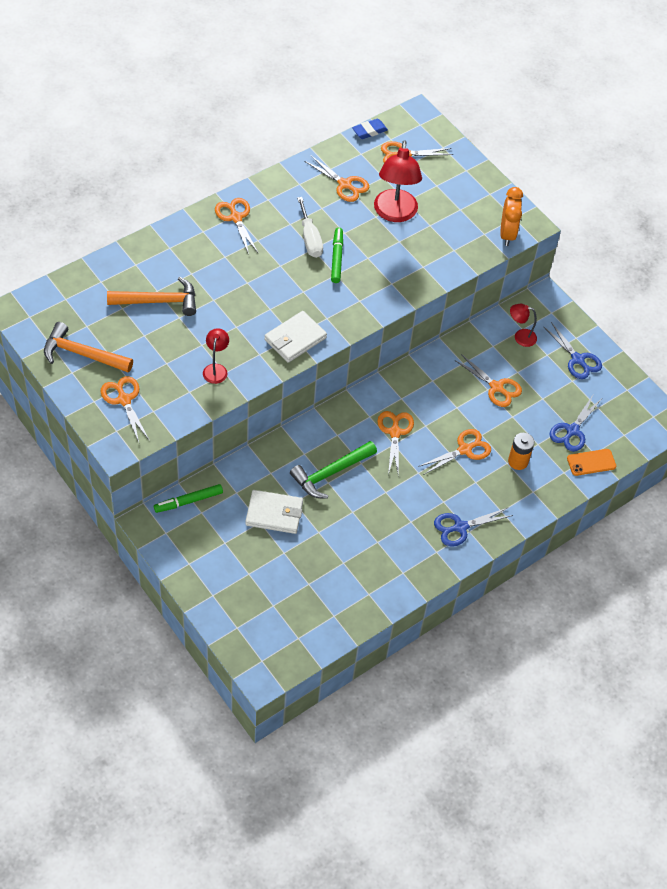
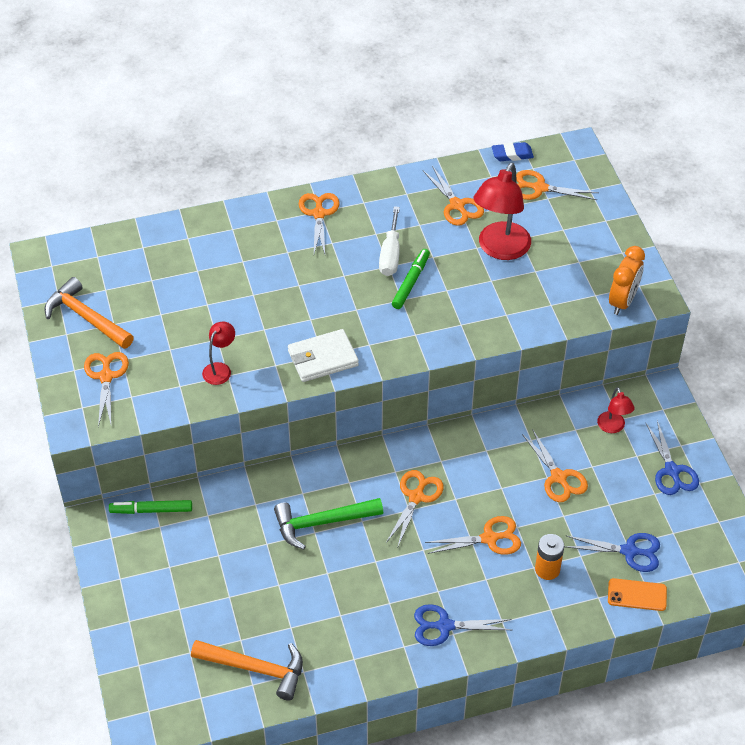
camera: 25 degrees right, 5 degrees down
(158, 301) = (193, 282): orange hammer -> orange hammer (255, 669)
(274, 514) = (238, 550): white wallet -> none
(520, 337) = (613, 427): red lamp -> red lamp turned 135 degrees counterclockwise
(572, 430) = (629, 551): blue scissors -> blue scissors turned 135 degrees counterclockwise

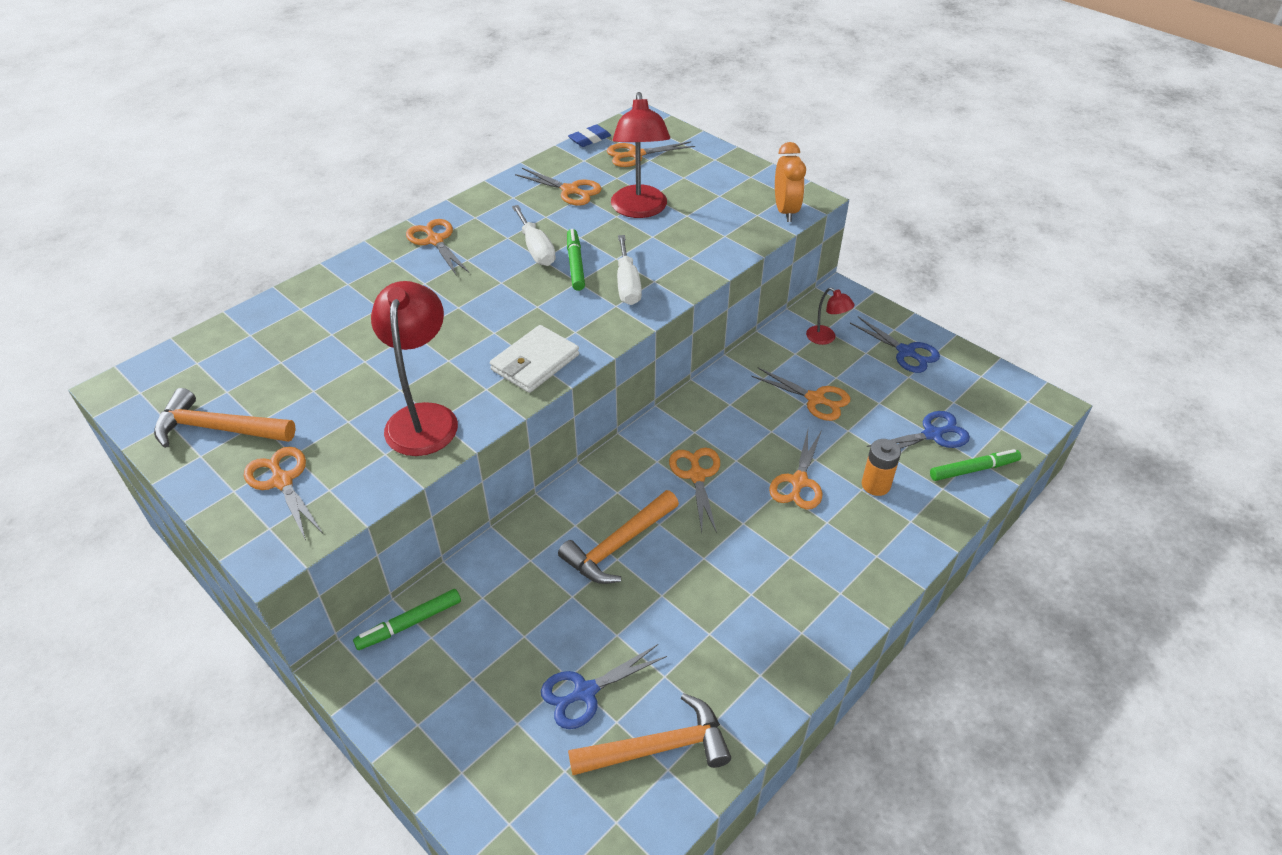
camera: 30 degrees left, 5 degrees down
(220, 369) = (424, 417): red lamp -> red lamp, size x1.95
(322, 523) = (618, 545): green hammer -> orange hammer
(437, 319) = (627, 284): none -> white screwdriver
(444, 626) = (825, 589): blue scissors -> blue scissors (585, 692)
(489, 538) = (798, 482): orange scissors -> orange scissors turned 150 degrees clockwise
(637, 595) = (973, 469): orange phone -> green marker

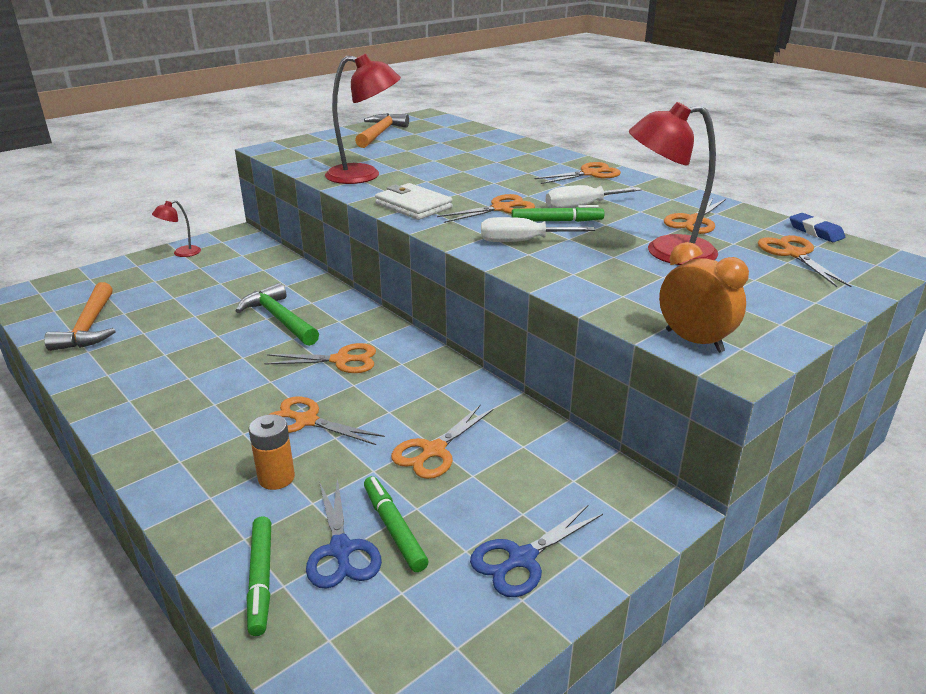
camera: 95 degrees right, 15 degrees down
(282, 481) = (325, 148): orange scissors -> orange scissors (501, 208)
(409, 623) = (257, 248): green marker -> green marker (394, 528)
(585, 692) = (156, 302): blue scissors -> none
(618, 545) = (279, 319): orange hammer -> green hammer
(785, 211) = (694, 341): orange clock -> orange clock turned 135 degrees counterclockwise
(826, 338) = (554, 477): red lamp -> red lamp (181, 253)

